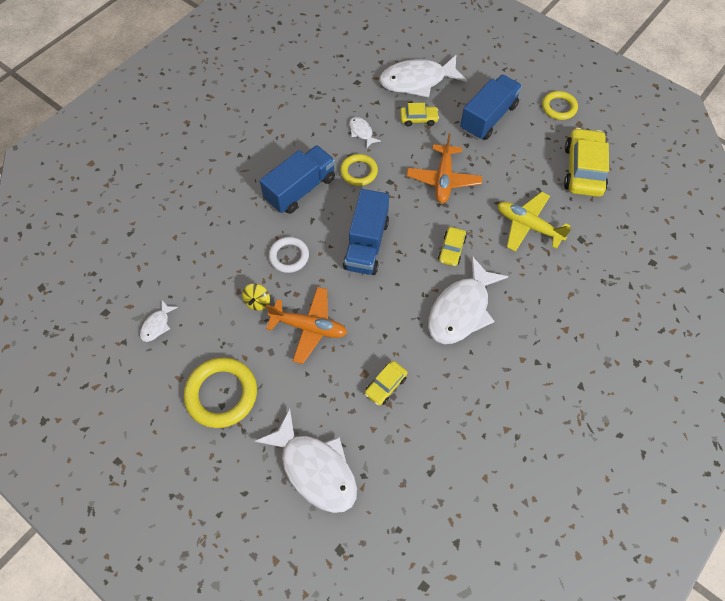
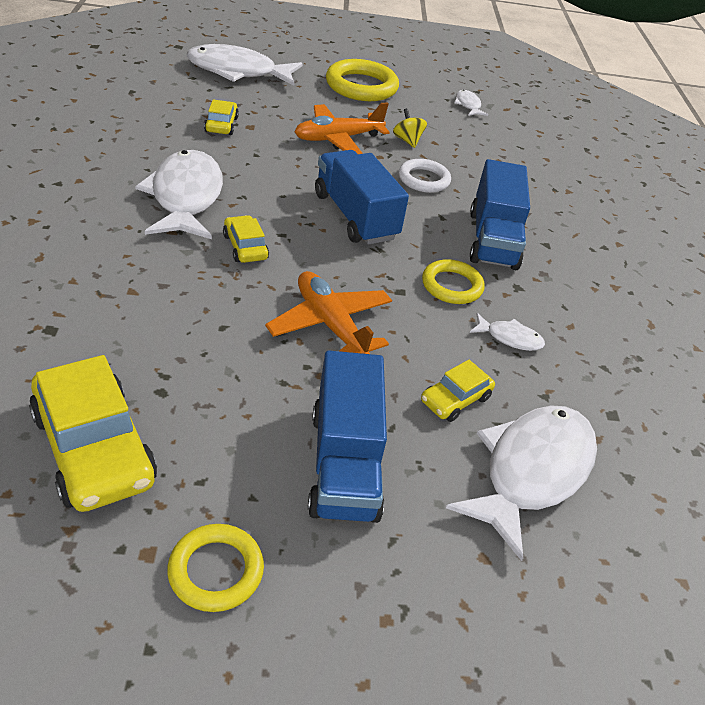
camera: 135 degrees right, 20 degrees down
(528, 226) = (151, 314): yellow plane -> none

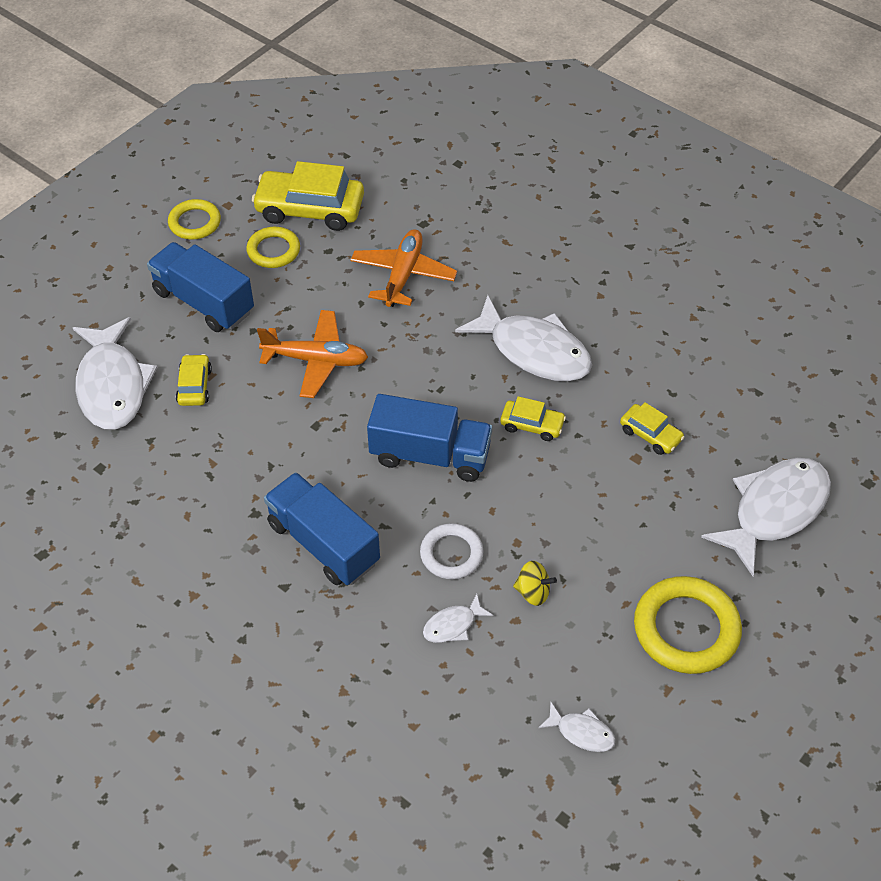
camera: 135 degrees right, 10 degrees up
(245, 247) = (439, 357): yellow car -> yellow car (532, 425)
(338, 139) = (571, 524): orange plane -> orange plane (403, 275)
(452, 286) = (294, 464): yellow ring -> yellow ring (273, 250)
(510, 338) = (212, 461): white fish -> white fish (453, 625)

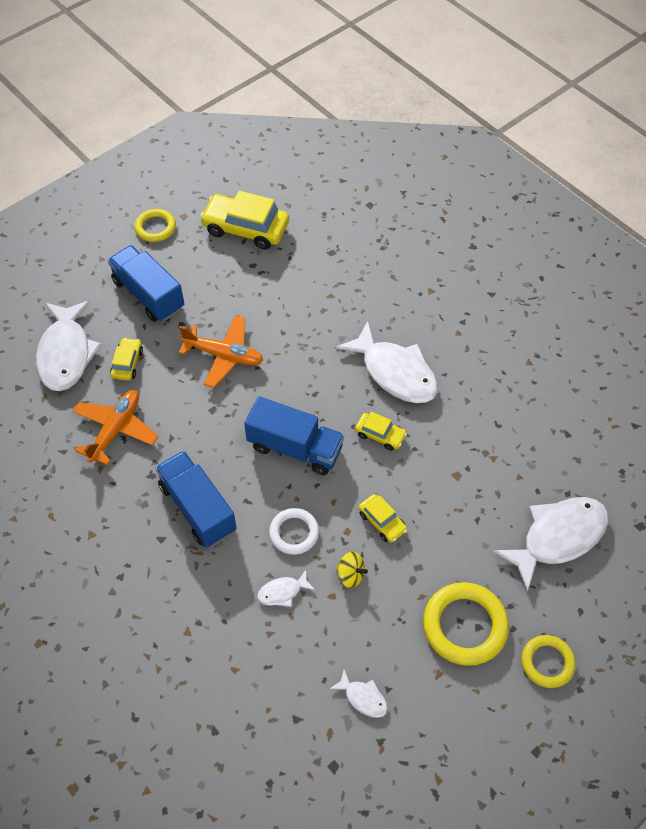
camera: 10 degrees right, 5 degrees up
(273, 250) = (210, 259): yellow ring -> yellow ring (547, 662)
(403, 275) = (306, 294): orange plane -> orange plane (115, 430)
(650, 434) = (472, 457): yellow car -> yellow car (382, 521)

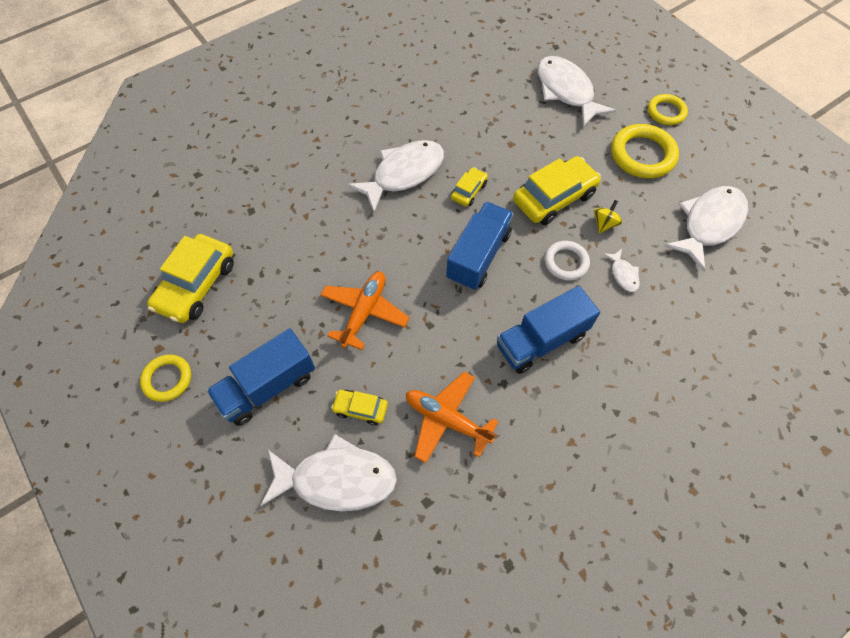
camera: 85 degrees left, 5 degrees up
(363, 698) = (708, 224): white fish -> white fish, size x2.23
(382, 521) = (554, 198): yellow car -> yellow car, size x1.94

